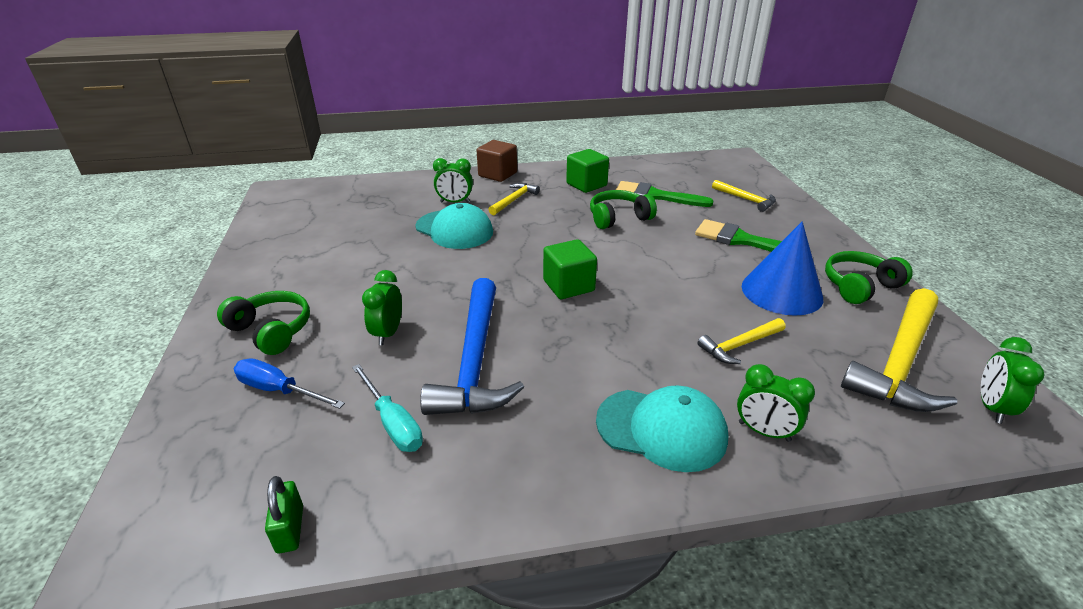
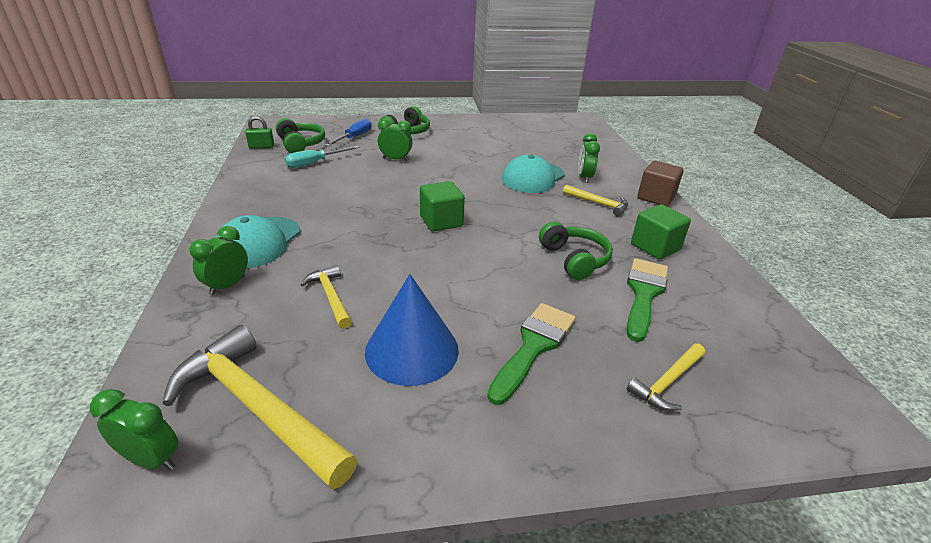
camera: 90 degrees right, 0 degrees up
(474, 361) = (358, 184): blue hammer -> none
(859, 286) = (413, 433): green headphones -> green headphones (301, 144)

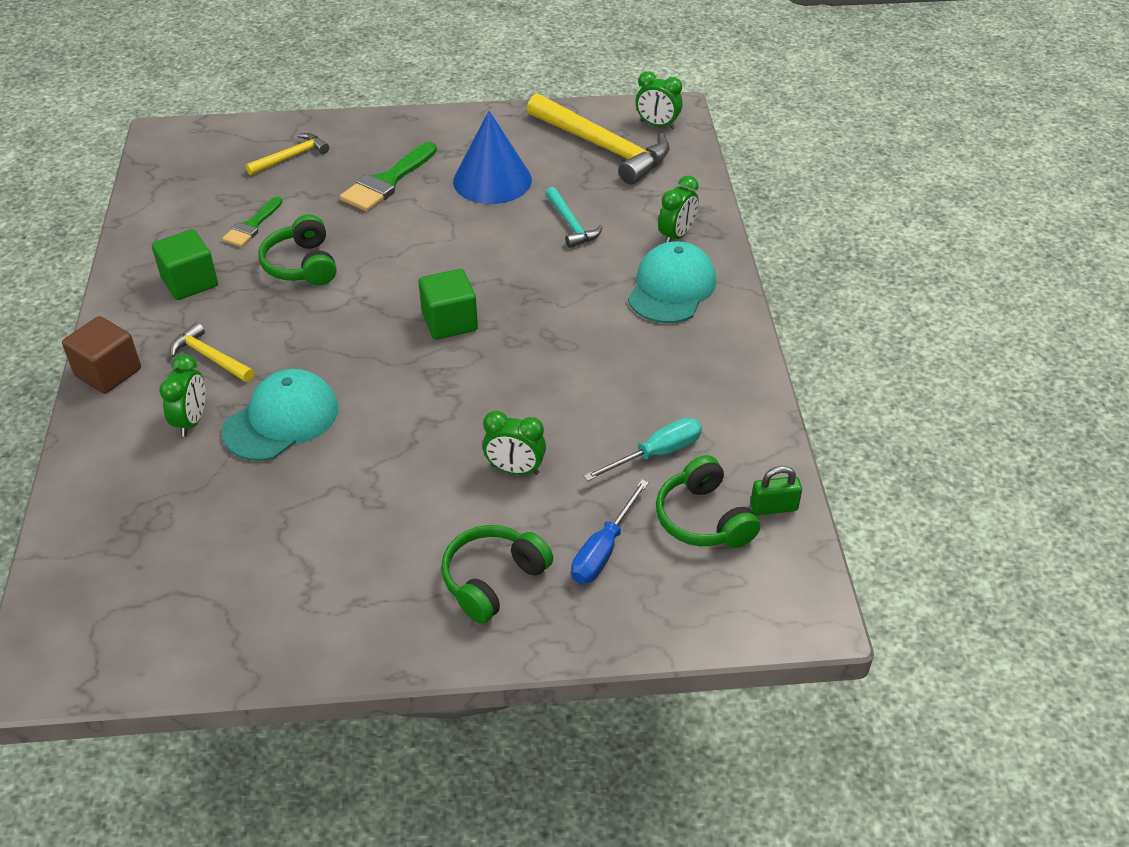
camera: 175 degrees left, 10 degrees up
(330, 296) = (571, 224): yellow hammer -> turquoise hammer
(643, 293) = (252, 226): green brush -> green brush, size x0.63

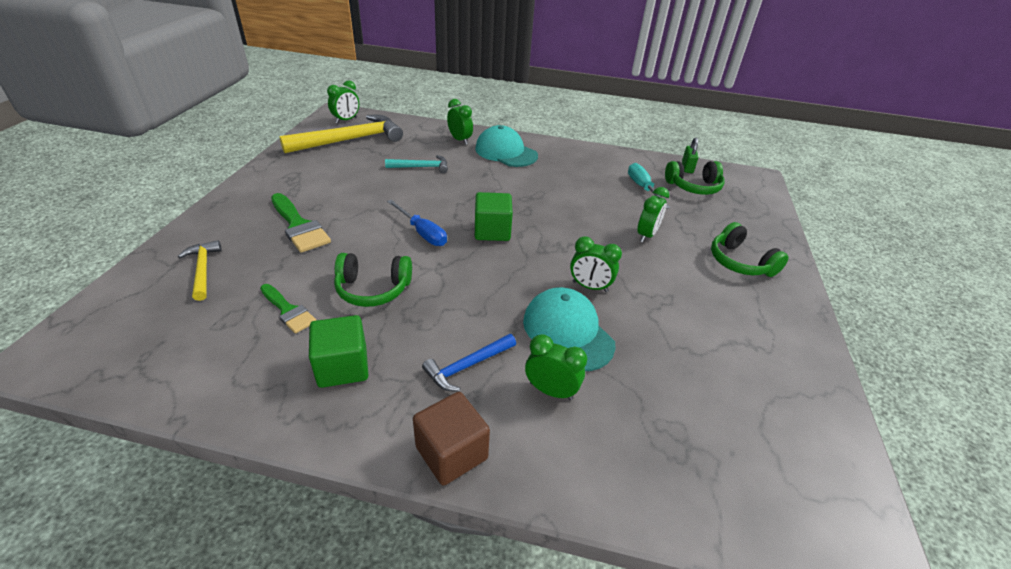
camera: 75 degrees left, 5 degrees down
(210, 357) = (467, 366): yellow hammer -> blue hammer
(370, 426) = (590, 287): none -> green clock
(492, 180) = (345, 183): blue cone -> none
(603, 550) = (715, 220): blue screwdriver -> blue screwdriver (422, 233)

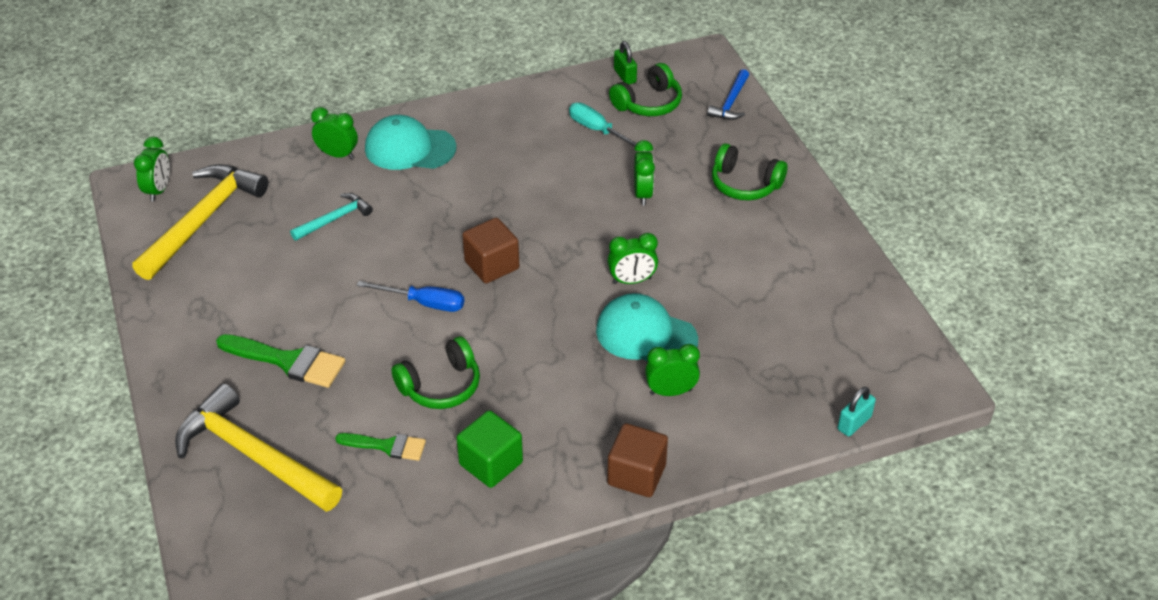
camera: 30 degrees left, 5 degrees up
(203, 270) = (253, 455): yellow hammer -> yellow hammer, size x1.97
(467, 366) = (590, 408): blue hammer -> blue hammer (731, 102)
(492, 231) = (492, 265): green cube -> brown cube
(732, 538) = (854, 423): none -> turquoise padlock

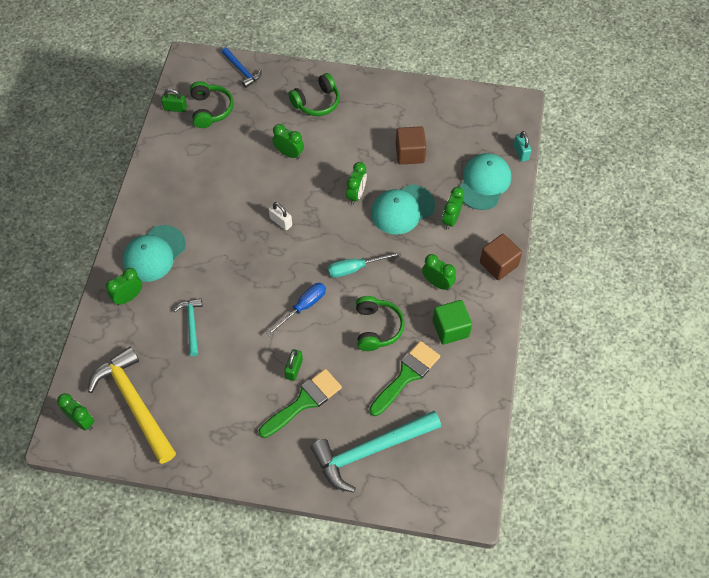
camera: 60 degrees left, 15 degrees up
(253, 455) = (370, 450): yellow hammer -> turquoise hammer
(329, 332) = (294, 369): none -> green padlock
(387, 446) = (406, 375): green brush -> green brush, size x1.58
(492, 265) = (295, 257): brown cube -> brown cube (410, 153)
(535, 230) = (281, 222): none -> white padlock
(554, 419) = (437, 283): none -> green clock
(598, 131) = (216, 147): turquoise screwdriver -> turquoise screwdriver (355, 268)
(763, 403) = (484, 183): none -> turquoise cap

